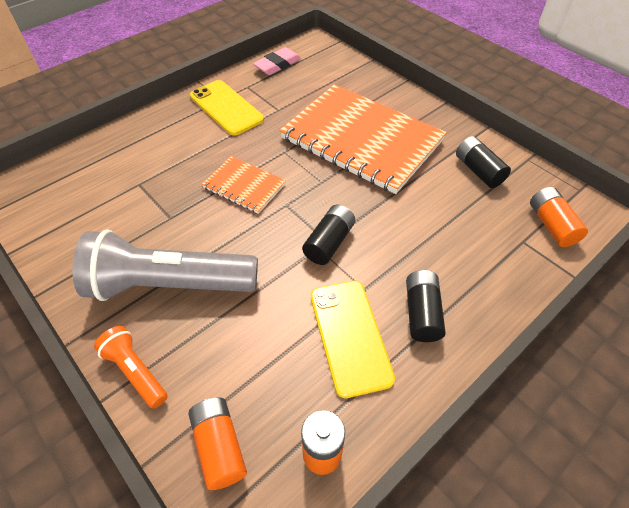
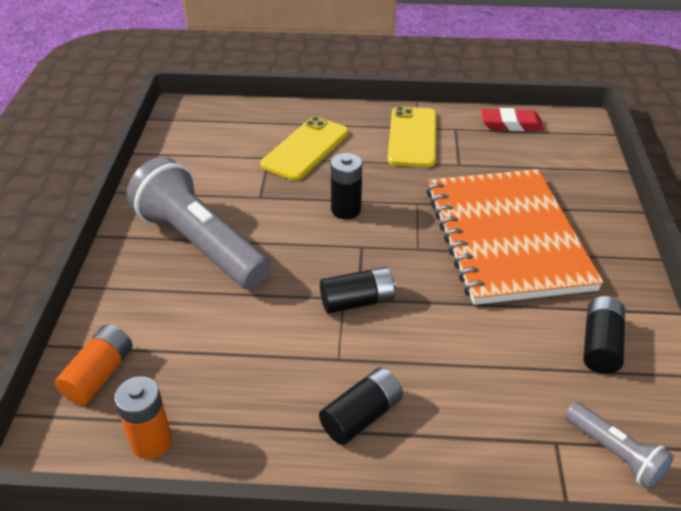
camera: 45 degrees right, 10 degrees down
(136, 371) = (112, 285): orange flashlight -> none
(244, 186) = (346, 210): orange notebook -> black battery
(277, 65) = (511, 124): pink eraser -> red eraser
(350, 336) = (278, 382): yellow phone -> yellow phone (305, 149)
(551, 225) = (614, 453): orange battery -> grey flashlight

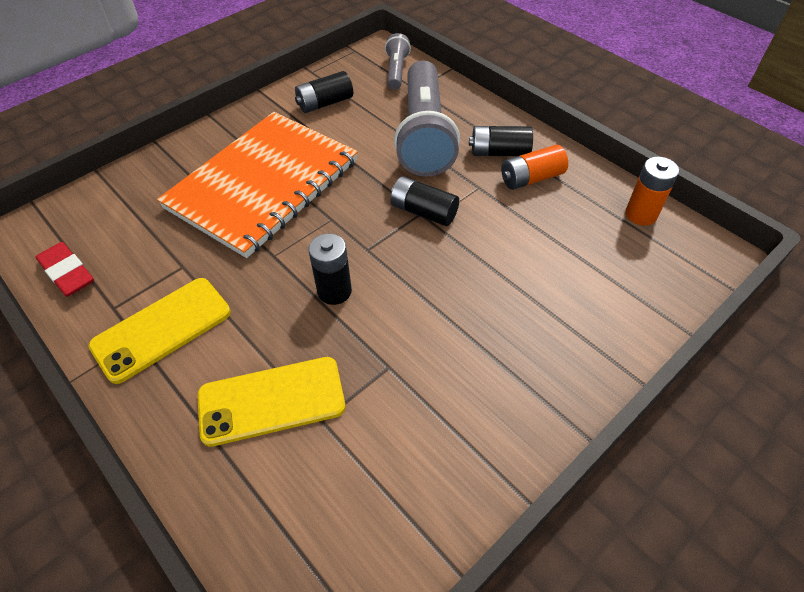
camera: 135 degrees left, 10 degrees up
(99, 374) = (657, 280): orange battery -> orange battery (531, 178)
(201, 244) = (494, 348): grey flashlight -> grey flashlight (424, 135)

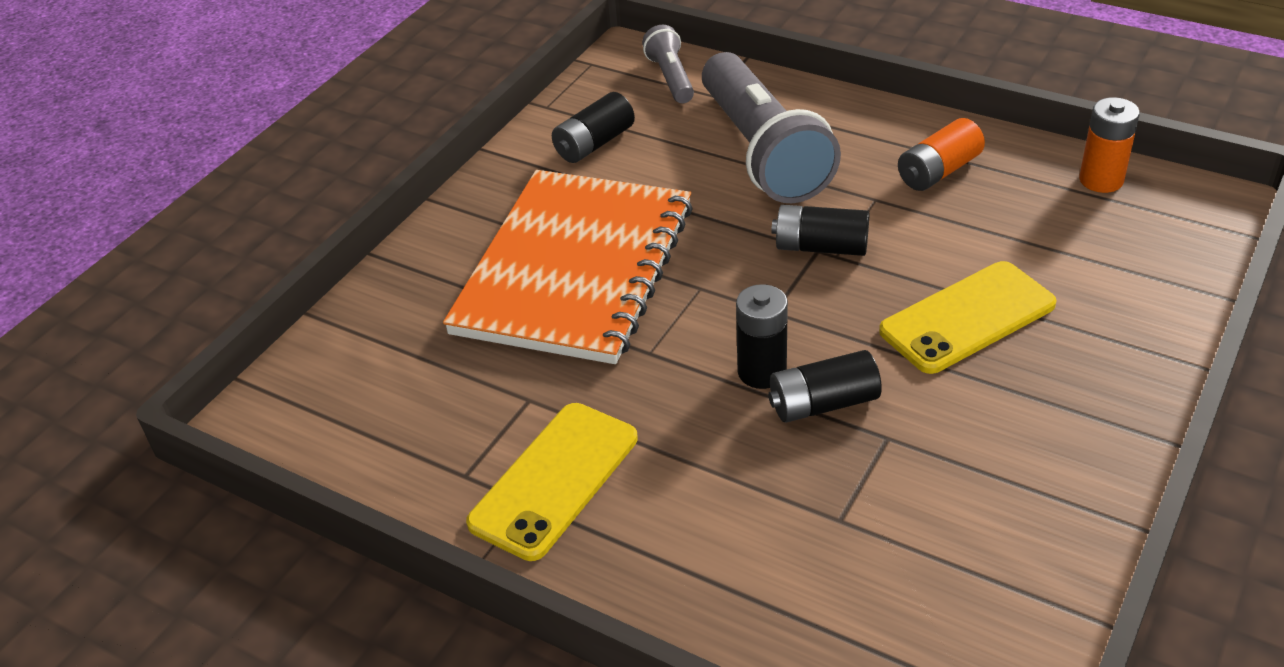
camera: 15 degrees left, 10 degrees down
(67, 273) = (365, 452): red eraser -> none
(271, 401) = (761, 518): yellow phone -> yellow phone (967, 318)
(499, 152) = (878, 150): black battery -> black battery (823, 403)

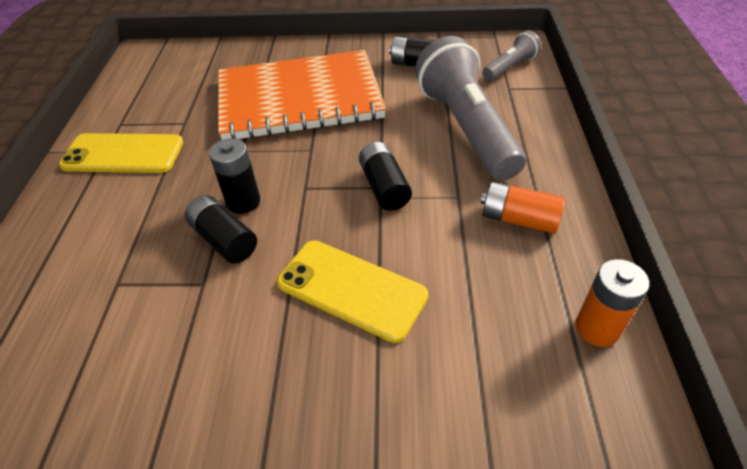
camera: 60 degrees right, 5 degrees up
(762, 152) = (466, 128): grey flashlight -> grey flashlight turned 120 degrees clockwise

